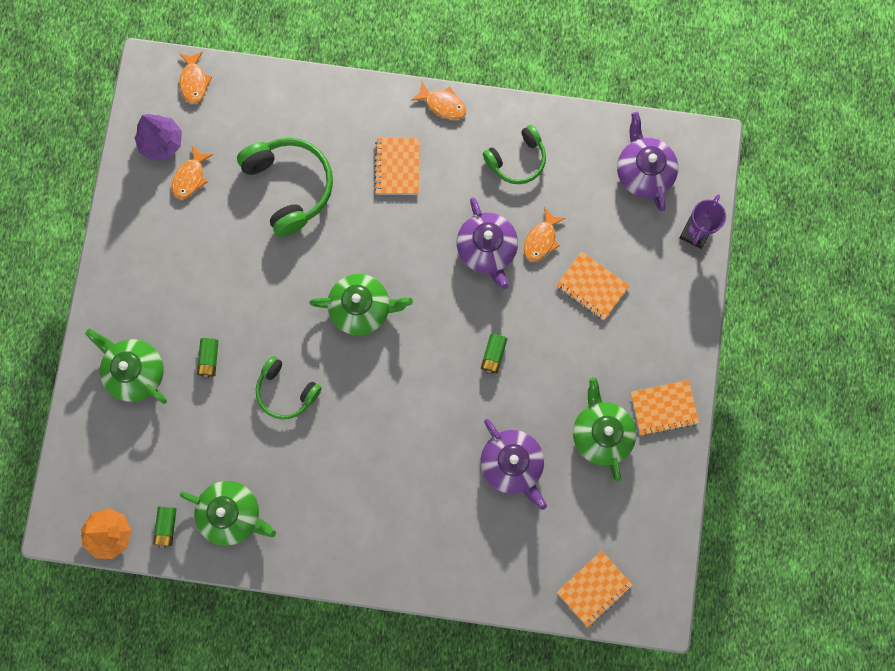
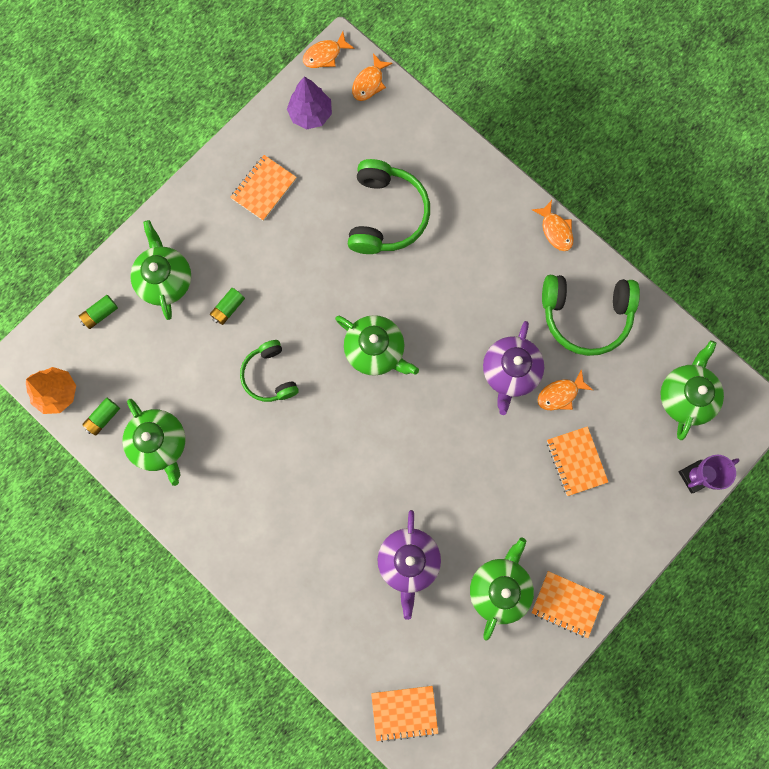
camera: 35 degrees right, 0 degrees up
(190, 177) = (313, 156): orange fish -> orange fish (325, 55)
(397, 167) = (483, 256): orange notebook -> orange notebook (264, 189)
(493, 355) = (455, 461): green battery -> green battery (100, 314)
(517, 160) = (585, 316): green headphones -> green headphones, size x1.59
(643, 171) = (685, 396): purple teapot -> green teapot

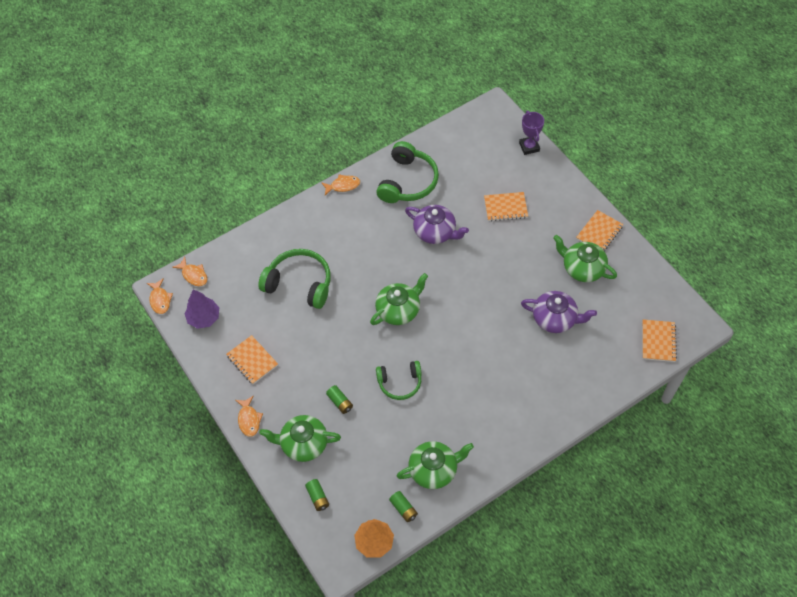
camera: 75 degrees left, 20 degrees down
(560, 394) = (458, 207): orange fish -> orange fish (249, 419)
(685, 396) = (475, 140): green teapot -> none

